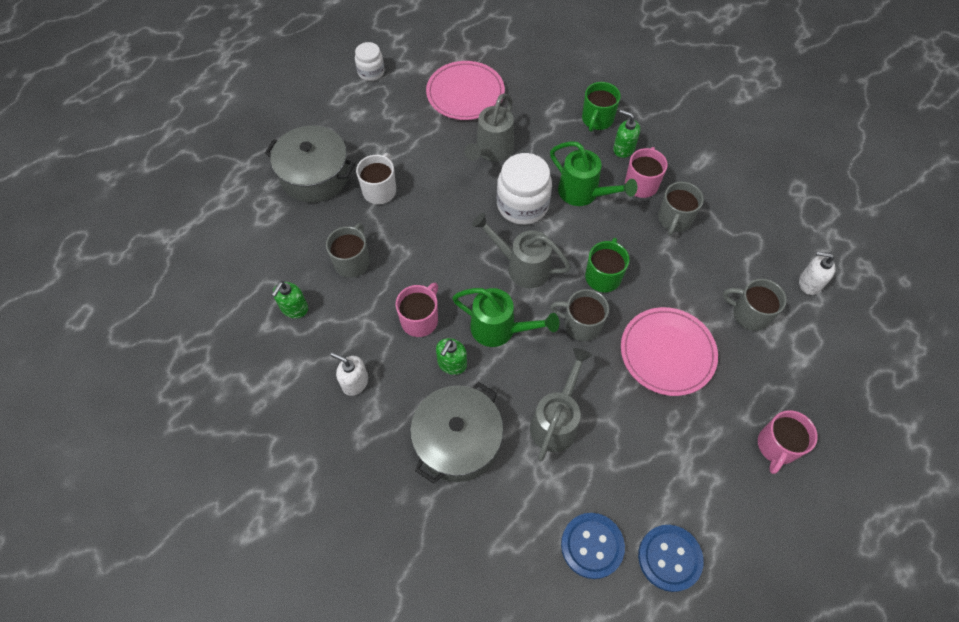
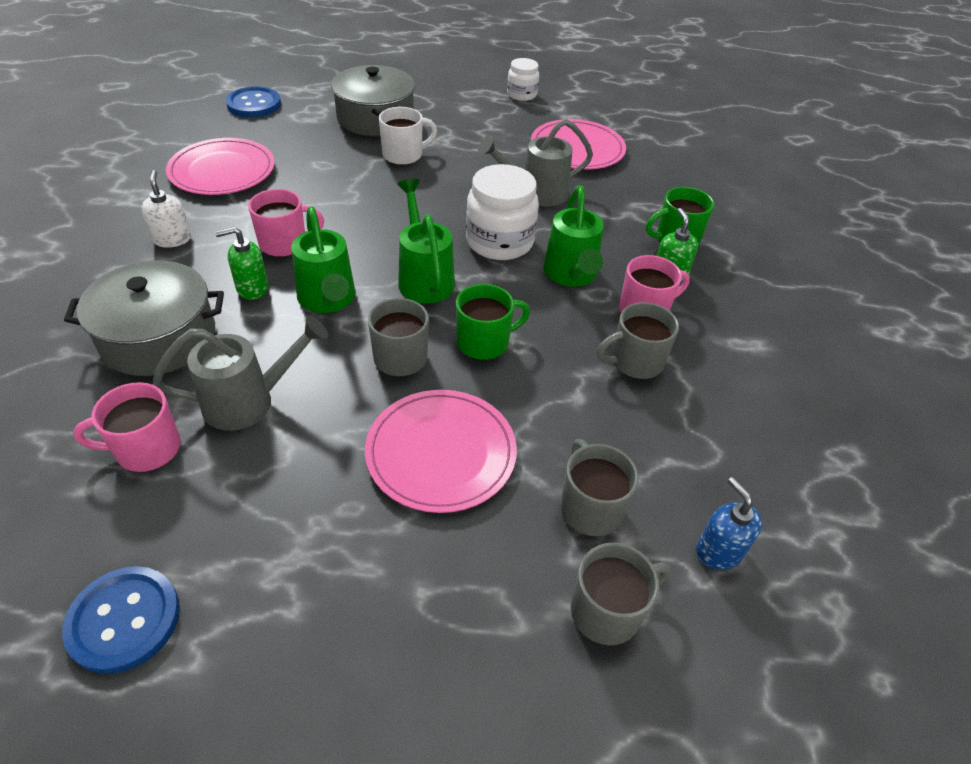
camera: 45 degrees right, 15 degrees down
(294, 308) = (222, 171): green soap dispenser -> pink plate
(352, 261) = (307, 177): grey mug -> grey mug (607, 611)
(522, 267) = (424, 278): grey watering can -> green watering can
(592, 546) = (92, 523): blue button -> blue button (254, 104)
(776, 446) = (409, 659): pink mug -> pink mug (146, 449)
(809, 283) = (719, 551): white soap dispenser -> blue soap dispenser

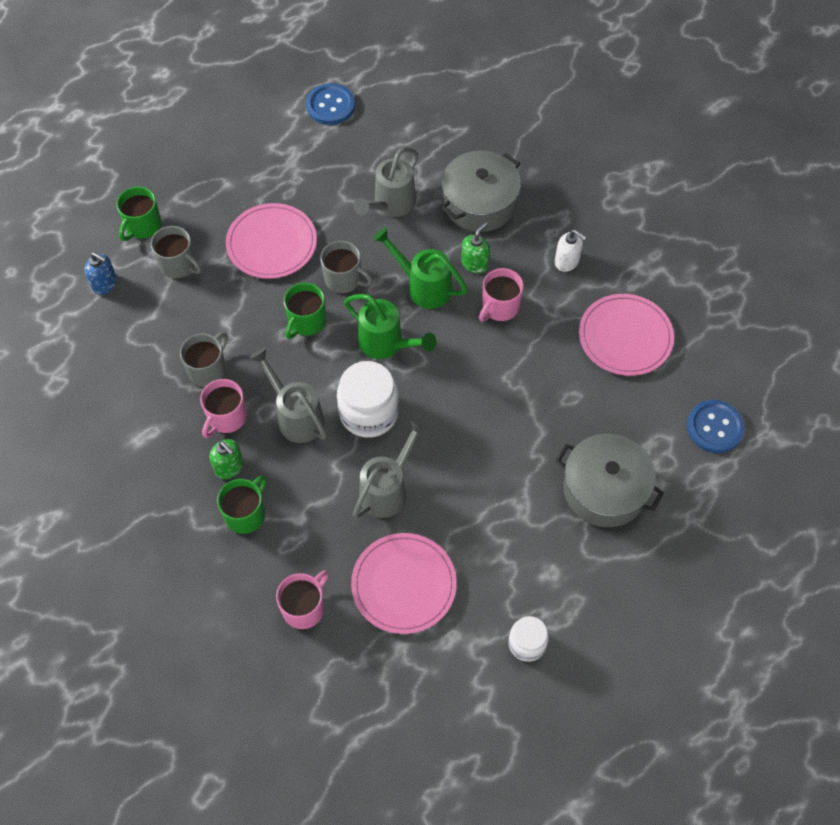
camera: 145 degrees right, 15 degrees up
(146, 449) = (407, 156): pink mug -> pink mug (304, 608)
(403, 155) = (528, 457): white mug -> none
(571, 275) = (296, 416): green watering can -> grey watering can
(607, 611) = (143, 226): grey mug -> green mug

